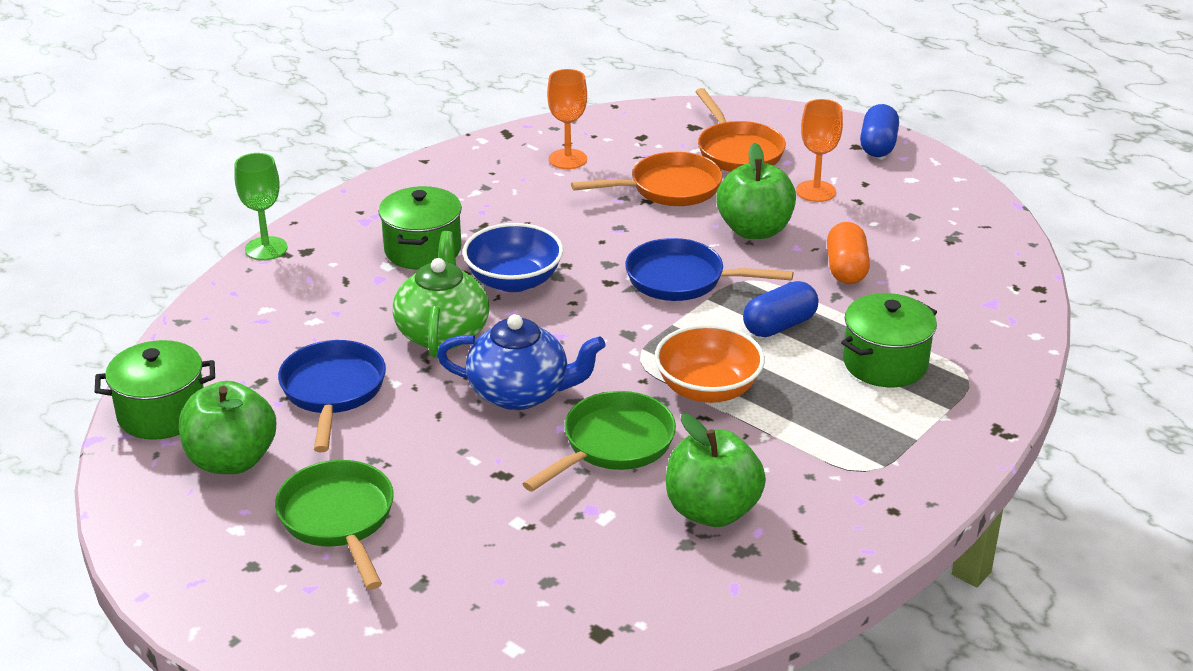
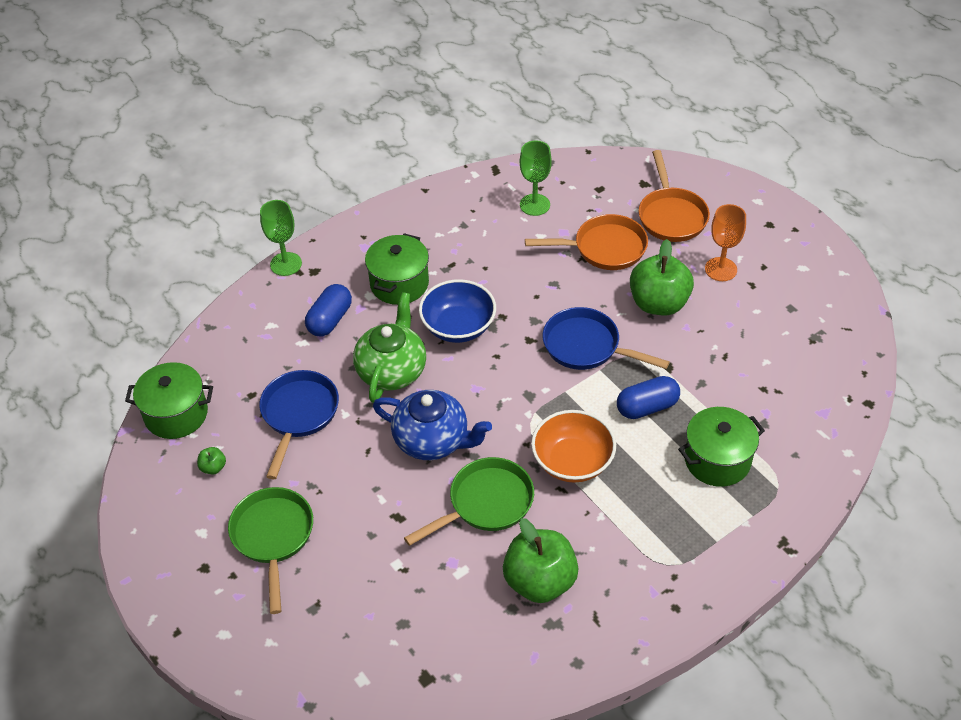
camera: 15 degrees right, 15 degrees up
(232, 460) = (213, 467): green apple -> green apple, size x0.41
(568, 159) = (534, 205): orange goblet -> green goblet
(846, 269) = (718, 356): orange capsule -> none
(878, 146) = (788, 226): blue capsule -> blue capsule (330, 320)

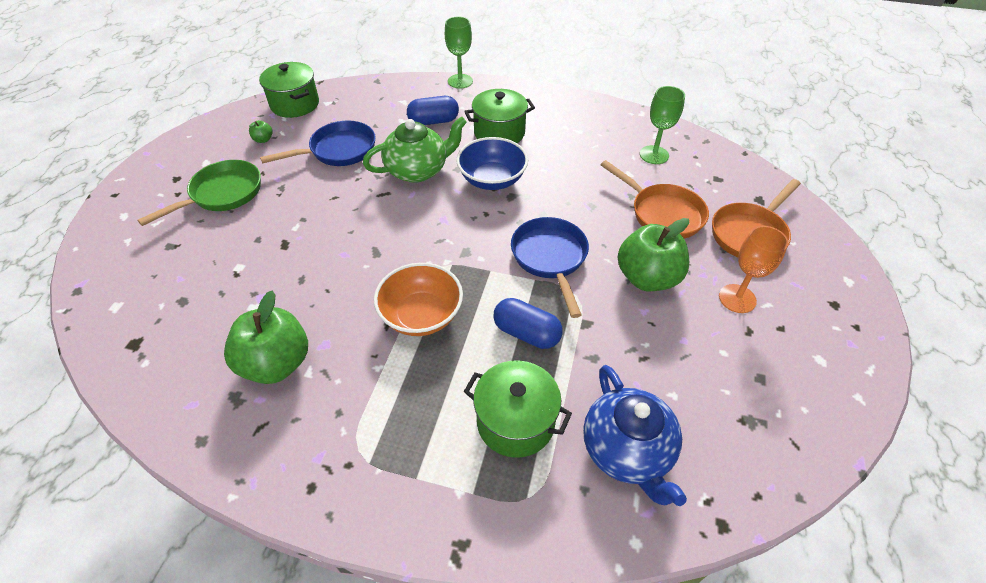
camera: 50 degrees right, 0 degrees up
(433, 440) = (372, 224): blue teapot -> blue teapot (627, 451)
(485, 503) = (334, 285): green pan -> none

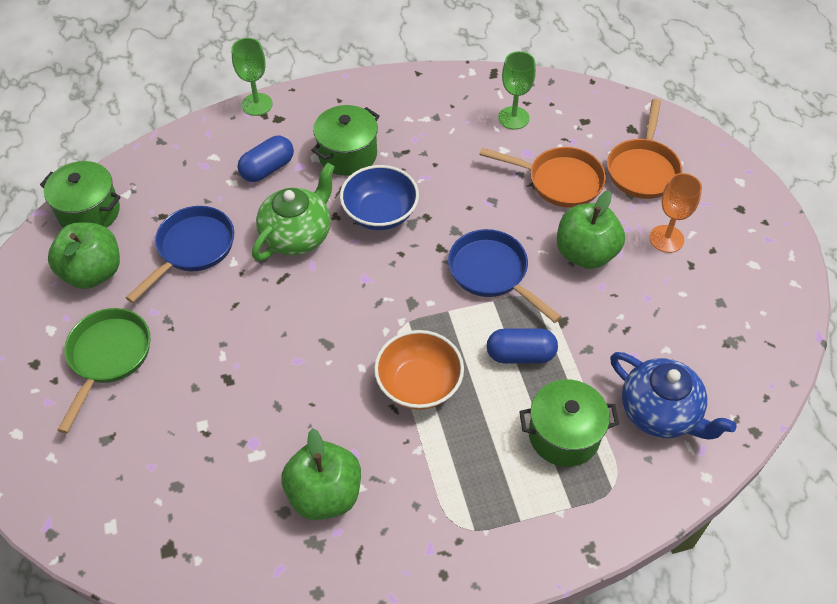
camera: 30 degrees left, 5 degrees up
(263, 140) = (93, 272): green apple -> green apple, size x2.44

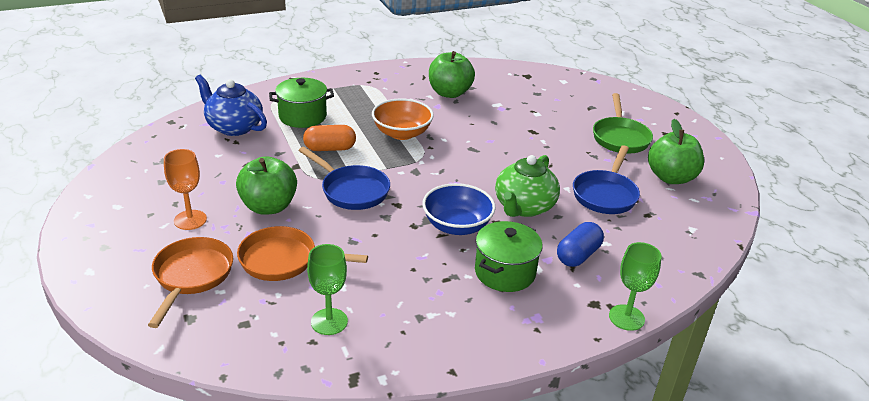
camera: 170 degrees right, 20 degrees down
(89, 212) = (711, 214): green pot -> none
(520, 355) = (330, 148): blue capsule -> orange capsule

